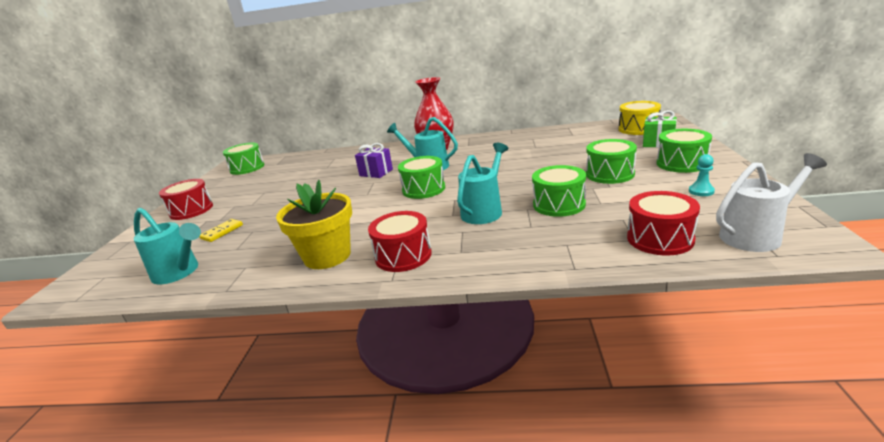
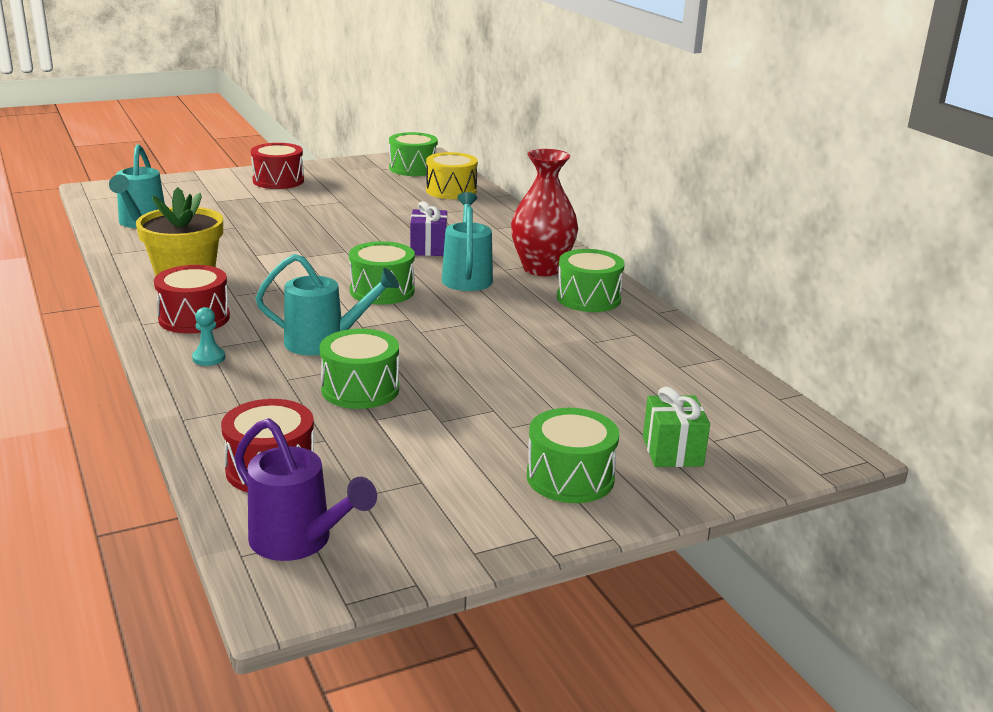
camera: 55 degrees right, 0 degrees up
(222, 232) = (229, 213): yellow domino -> none
(610, 174) = (492, 417): green drum -> green drum (588, 298)
(638, 129) = (751, 426): yellow drum -> yellow drum (451, 191)
(701, 191) = (447, 497): turquoise pawn -> turquoise pawn (209, 358)
(757, 235) = (299, 542): white watering can -> purple watering can

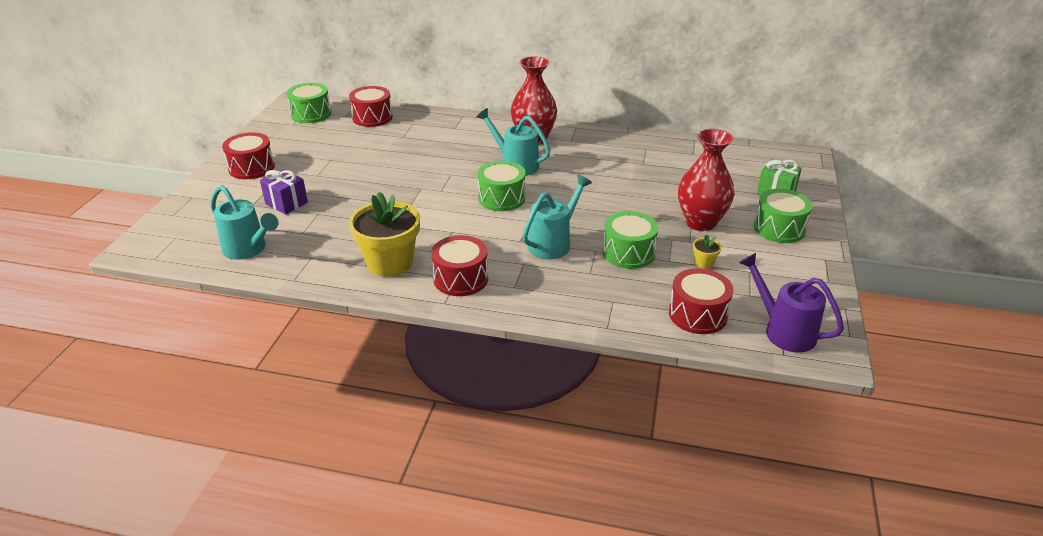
camera: 50 degrees left, 10 degrees up
(209, 358) = (530, 292): turquoise pawn -> none
(299, 542) = (783, 330): purple watering can -> purple watering can turned 120 degrees counterclockwise
(400, 443) = (704, 263): none -> yellow flower pot
(428, 248) = (456, 160): purple gift -> purple gift (286, 203)
(451, 191) = (372, 117): yellow drum -> red drum
(500, 416) = (700, 222): none -> red vase
(588, 298) = (589, 142): green drum -> none

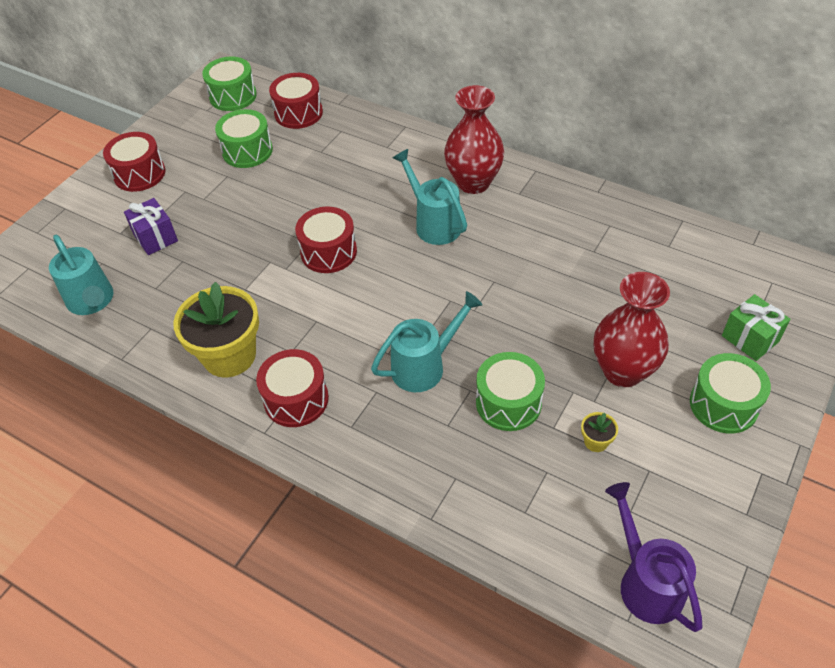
camera: 20 degrees right, 15 degrees up
(501, 198) = (394, 278): green drum -> green drum (247, 151)
(697, 314) = (549, 526): red drum -> red drum (328, 252)

